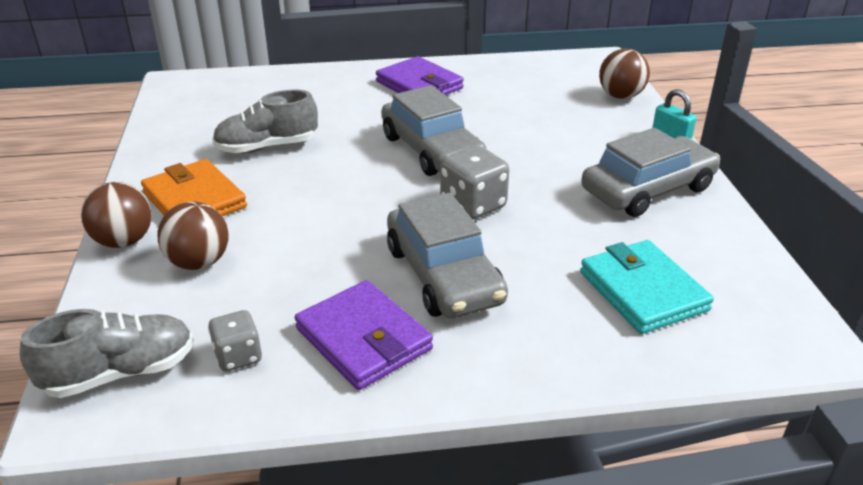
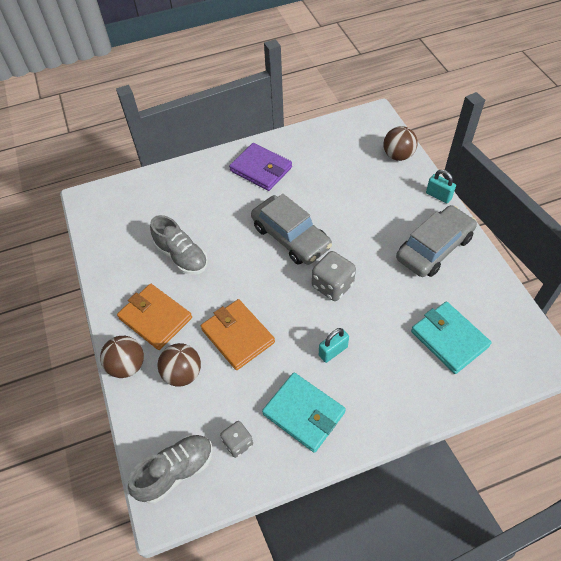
camera: 10 degrees left, 20 degrees up
(267, 147) = (182, 256): grey shoe -> grey shoe turned 105 degrees counterclockwise
(303, 236) = (237, 336): none -> orange wallet
(363, 339) = (304, 413): purple wallet -> turquoise wallet
(443, 275) = (333, 351): grey car -> turquoise padlock

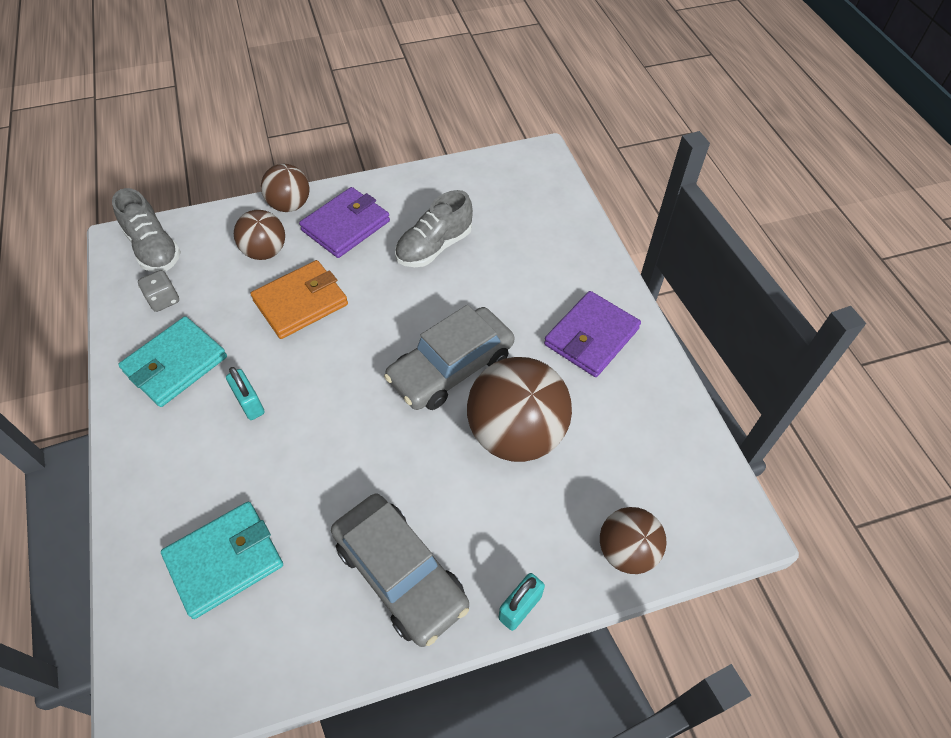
camera: 90 degrees right, 0 degrees up
(155, 318) = (346, 226): orange wallet -> purple wallet
(332, 285) = (355, 413): grey dice -> none
(335, 202) = (516, 434): none -> brown ball

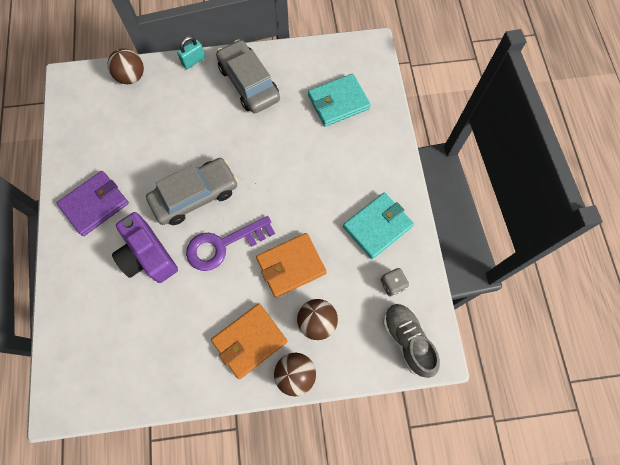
camera: 170 degrees left, 15 degrees up
(249, 403) = (327, 190): turquoise padlock -> none
(346, 226) = (250, 341): purple wallet -> orange wallet
(396, 313) = (223, 245): none -> purple key
(434, 247) = (182, 305): grey shoe -> none
(494, 289) = (148, 256): none -> purple camera
(516, 434) = (167, 146): brown ball -> none

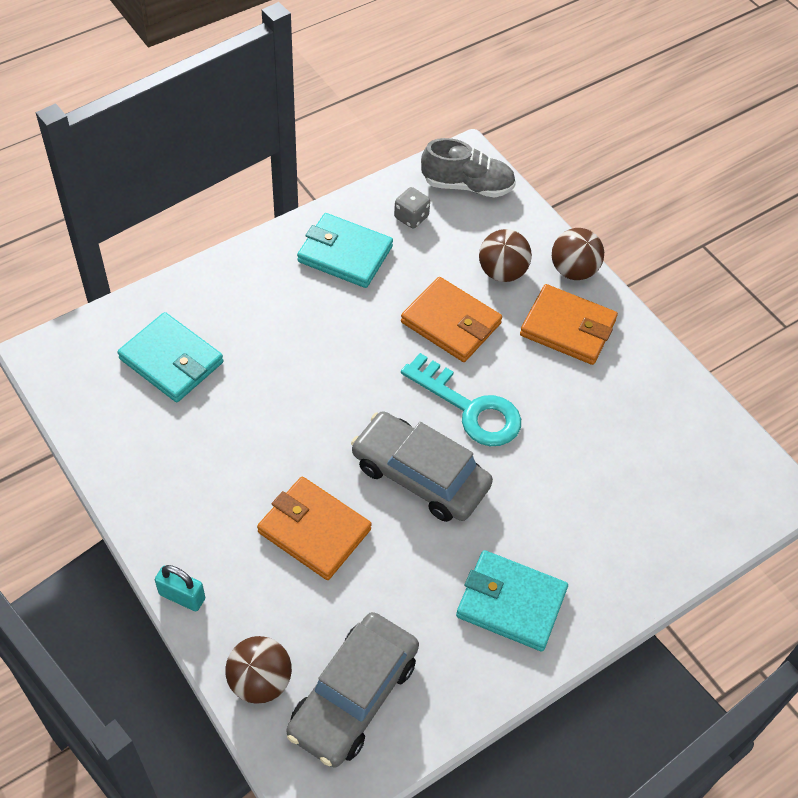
camera: 120 degrees left, 15 degrees down
(95, 204) = (511, 603): purple wallet -> turquoise wallet
(148, 256) = (539, 490): purple camera -> none
(193, 129) = (314, 531): none -> orange wallet
(223, 245) = (470, 408): purple key -> turquoise key
(249, 83) = (190, 492): grey car -> grey car (353, 696)
(407, 340) = (467, 186): grey shoe -> grey shoe turned 120 degrees counterclockwise

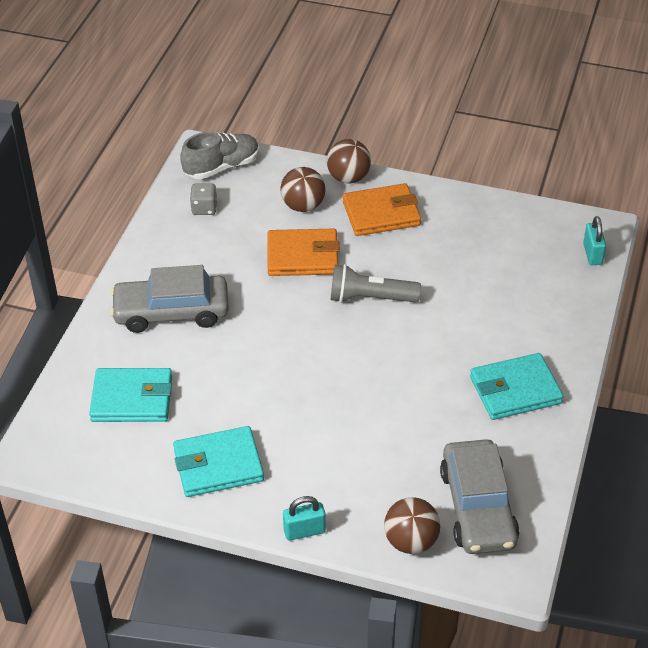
camera: 35 degrees left, 10 degrees down
(314, 531) = (349, 434): orange wallet -> none
(345, 254) = (183, 258): turquoise wallet -> turquoise wallet (218, 465)
(420, 475) = (381, 357): grey car -> grey car (171, 312)
(470, 408) = (370, 298): turquoise key -> grey flashlight
(739, 514) = (592, 254): none -> turquoise padlock

